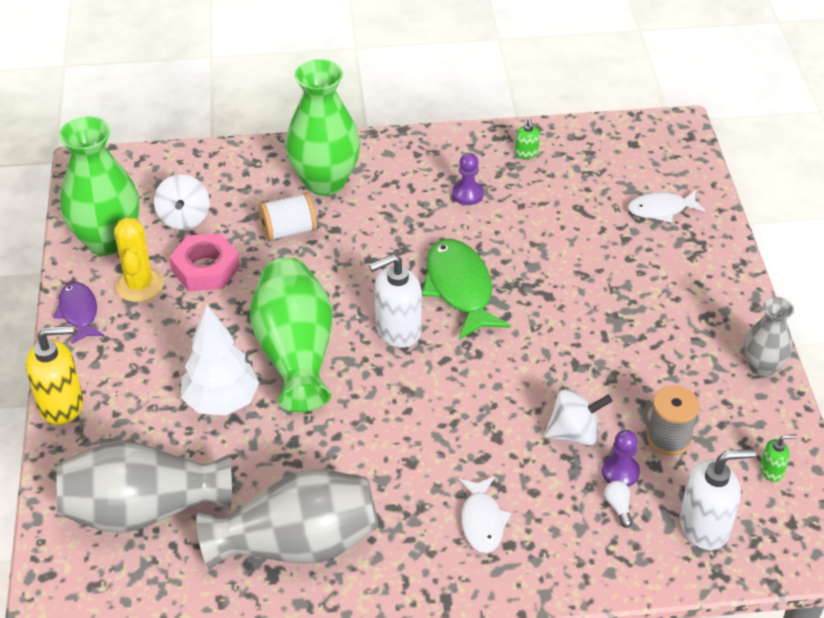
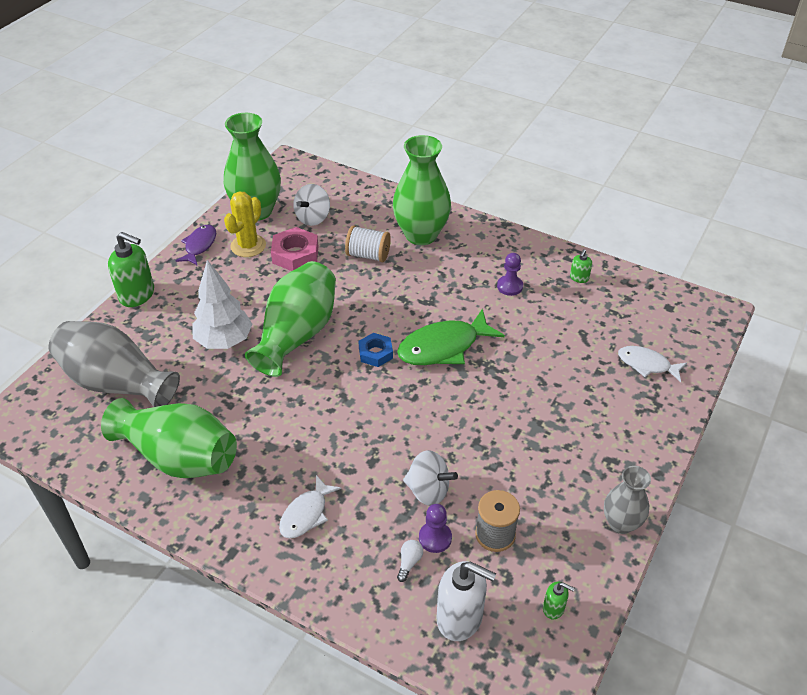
camera: 35 degrees right, 0 degrees up
(62, 404) = (137, 295): yellow soap dispenser -> green soap dispenser
(297, 544) = (179, 457): grey vase -> green vase
(397, 330) = (375, 353): white soap dispenser -> blue nut
(460, 288) = (443, 347): green fish -> green fish turned 135 degrees counterclockwise

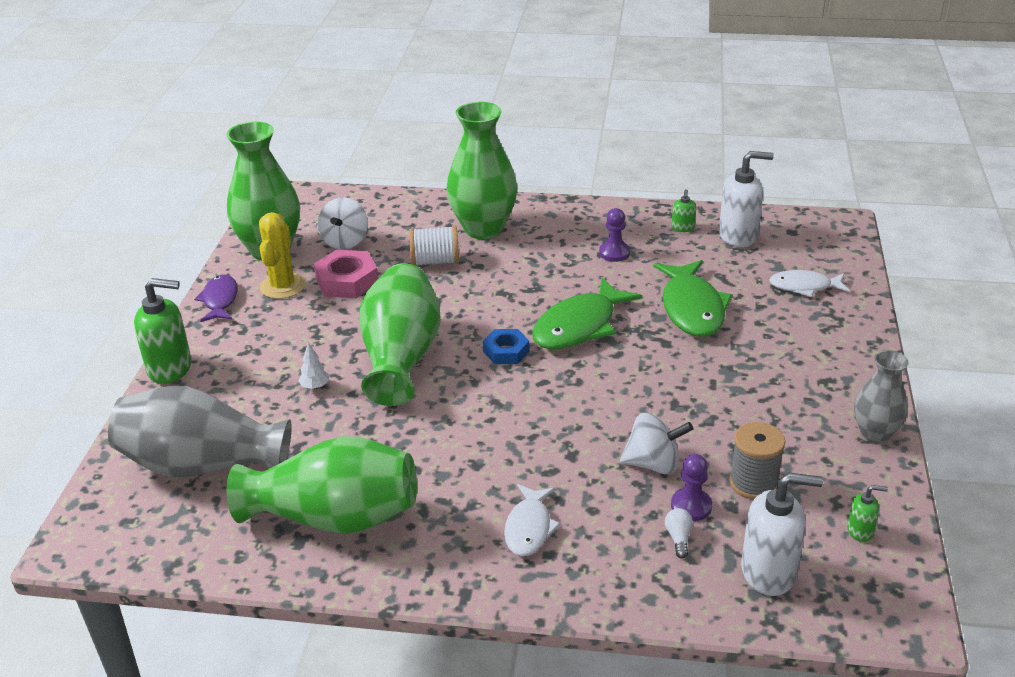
camera: 20 degrees left, 10 degrees down
(224, 341) = (315, 387): white tree -> white tree, size x0.40
(541, 357) = (692, 308): none -> green fish
(621, 298) = (738, 236): none -> white soap dispenser

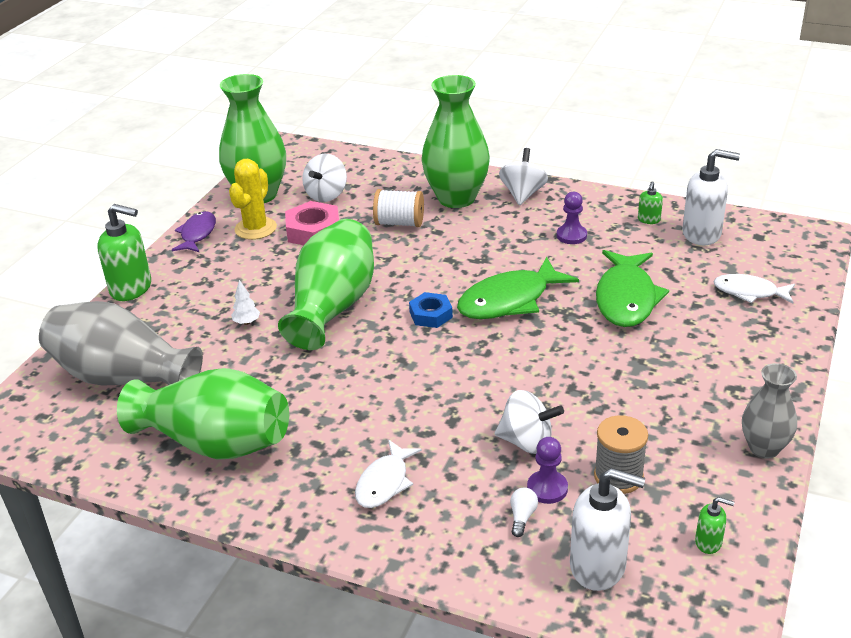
camera: 15 degrees right, 0 degrees up
(549, 217) = (523, 194): none -> white spinning top

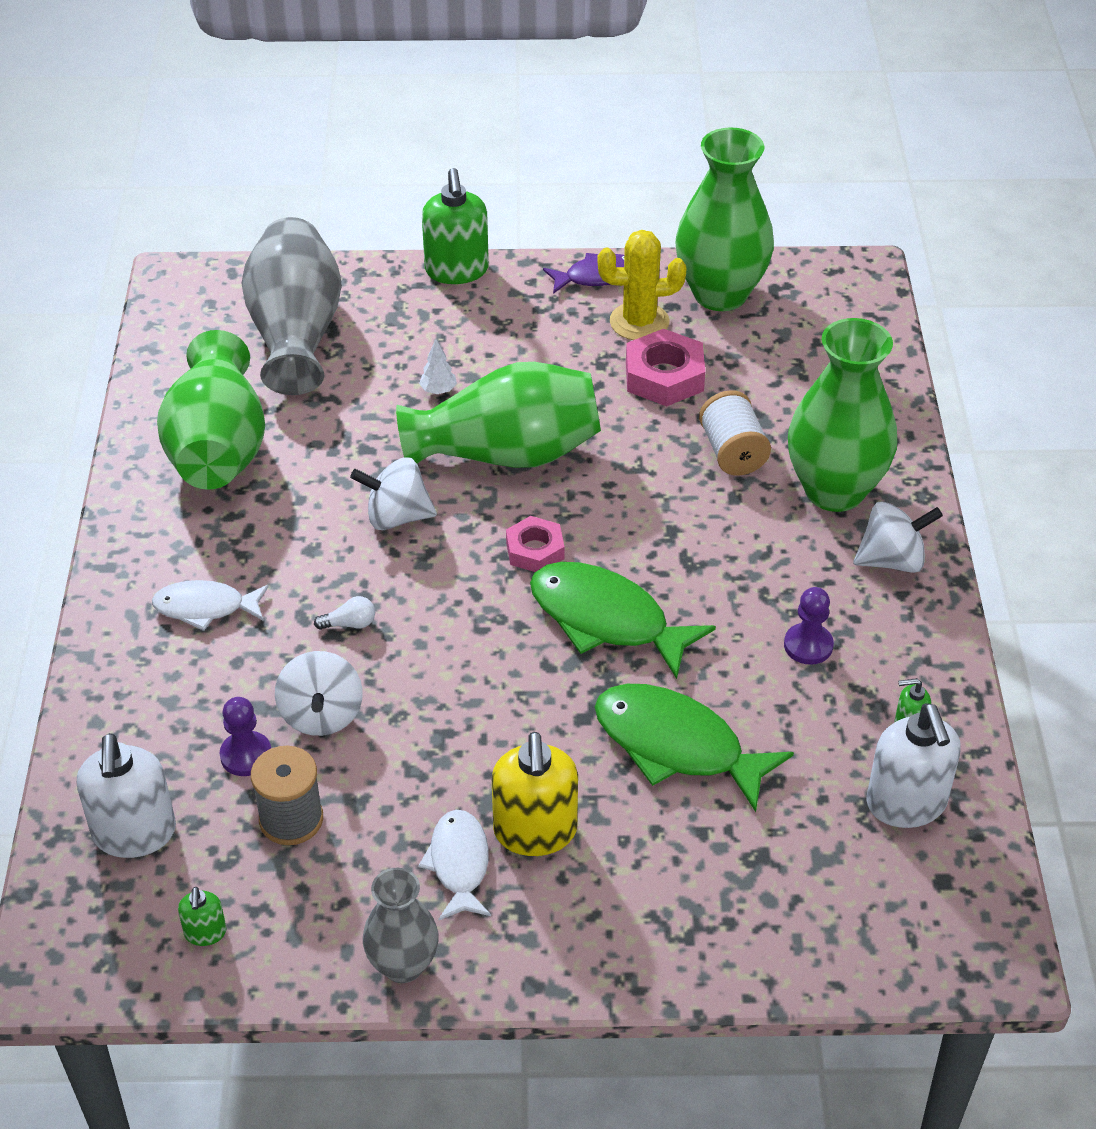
camera: 65 degrees right, 10 degrees up
(326, 195) = (760, 357): white spinning top -> white spinning top (396, 517)
(431, 315) = (535, 550): blue nut -> pink nut
(522, 517) = (190, 744): white light bulb -> white light bulb (349, 624)
(626, 298) = (677, 746): green fish -> green fish turned 45 degrees clockwise
(672, 368) = (535, 832): none -> yellow soap dispenser
(749, 292) = (770, 893): white fish -> white fish (459, 864)

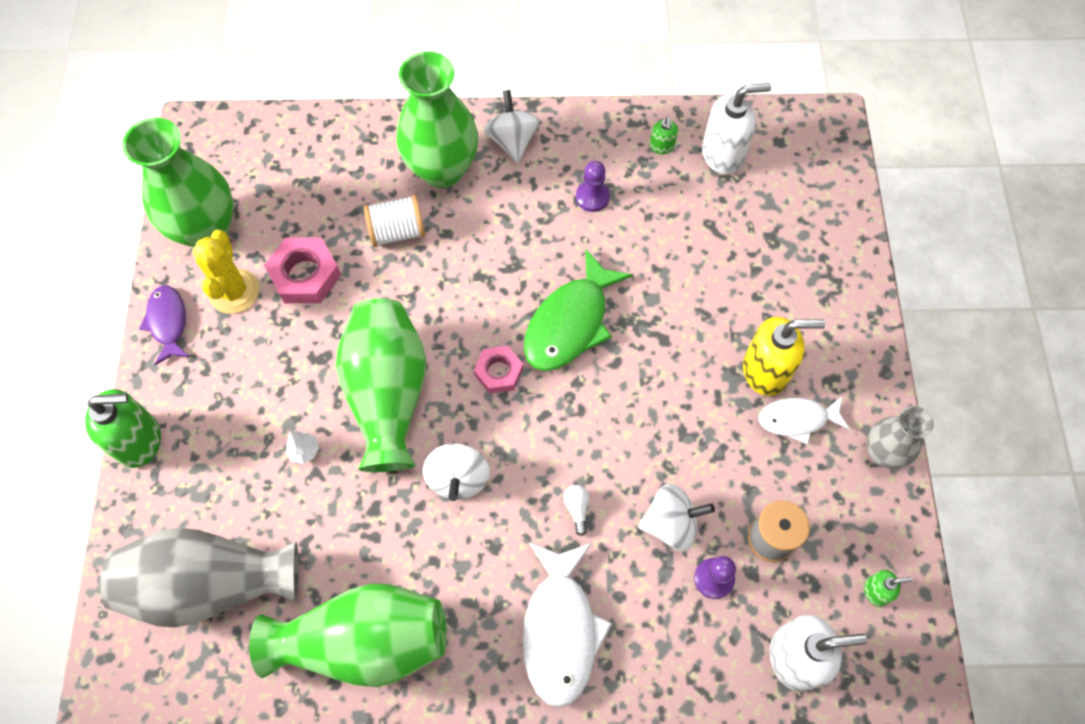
camera: 90 degrees left, 20 degrees up
(205, 608) = (560, 630): white fish -> white fish, size x1.65
(677, 746) = (685, 281): green fish -> none

